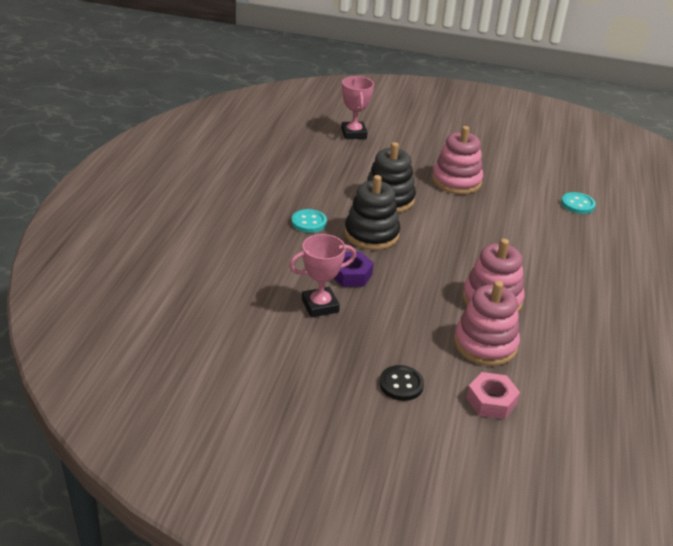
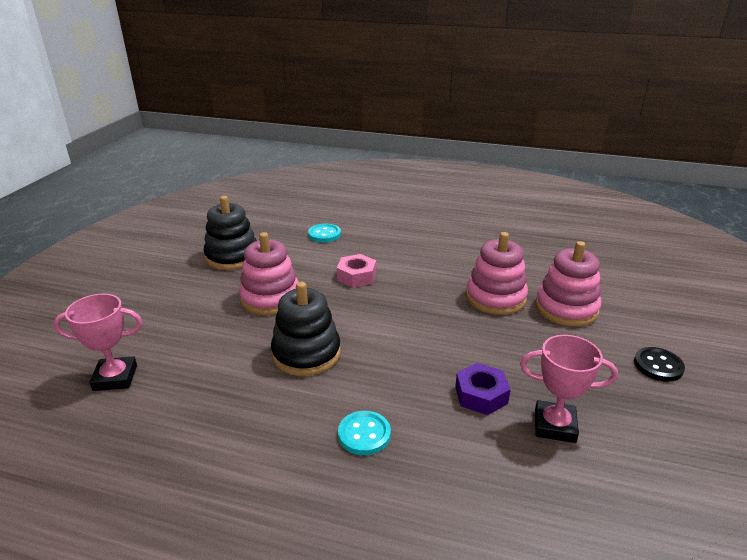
camera: 85 degrees left, 5 degrees down
(320, 305) = (554, 426): pink trophy -> pink trophy turned 60 degrees counterclockwise
(371, 234) = (389, 373): black stacking toy -> black stacking toy (232, 256)
(491, 401) = (644, 313): pink nut -> pink nut (356, 276)

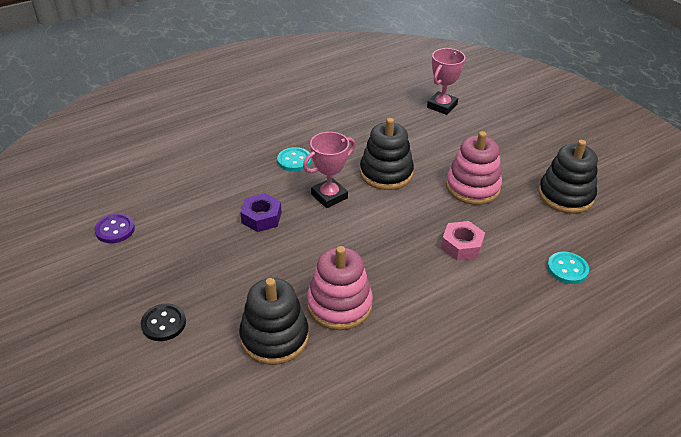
camera: 130 degrees right, 10 degrees up
(554, 426) = (203, 228): pink trophy -> pink trophy (329, 196)
(566, 308) = (274, 337): pink stacking toy -> black stacking toy
(674, 500) = (115, 230): none -> purple button

